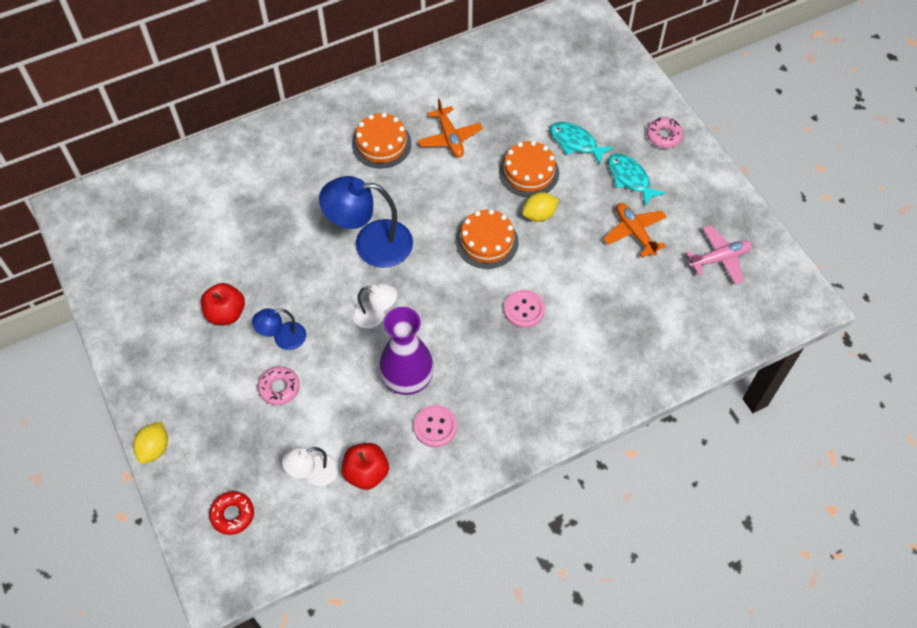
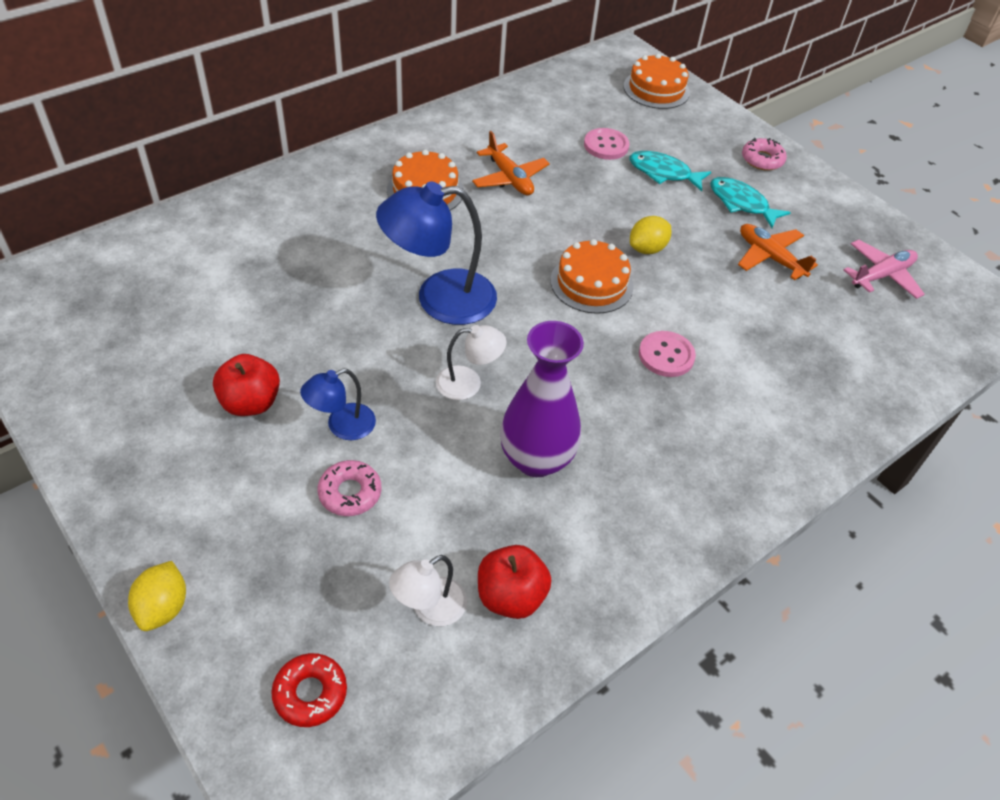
camera: 15 degrees left, 10 degrees down
(435, 427) = (594, 517): pink button -> pink button (606, 145)
(528, 172) = (618, 206): orange cake -> orange cake (656, 89)

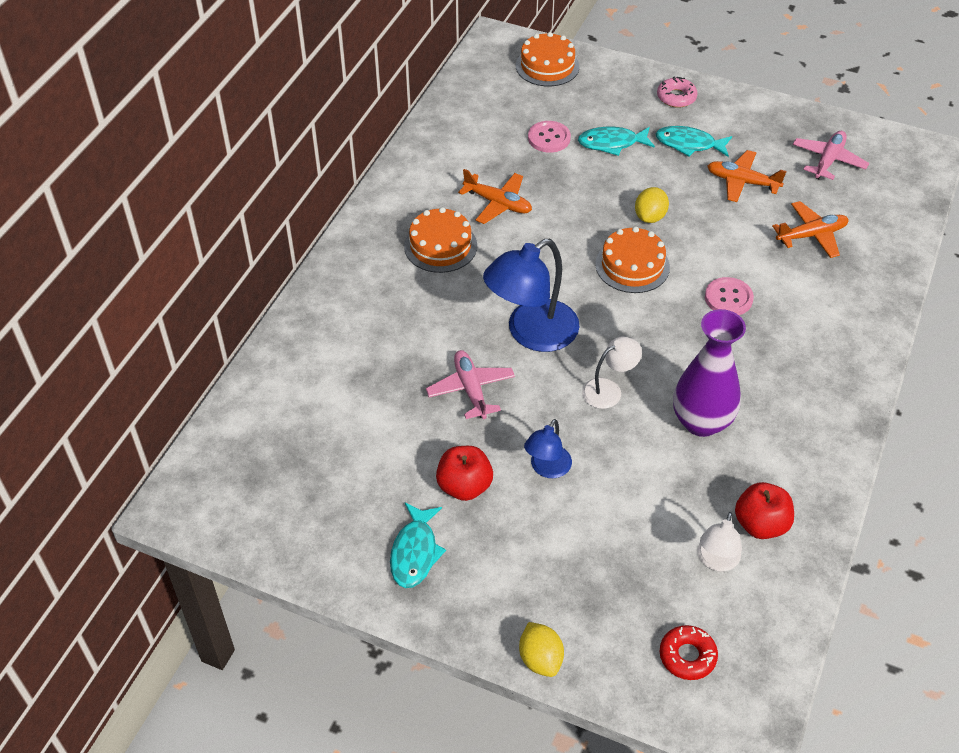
camera: 25 degrees left, 0 degrees up
(149, 439) = (415, 552): none -> turquoise fish
(338, 321) = (471, 389): none -> pink plane
(350, 493) = (596, 513): pink donut -> none
(806, 336) = (811, 235): none -> orange plane

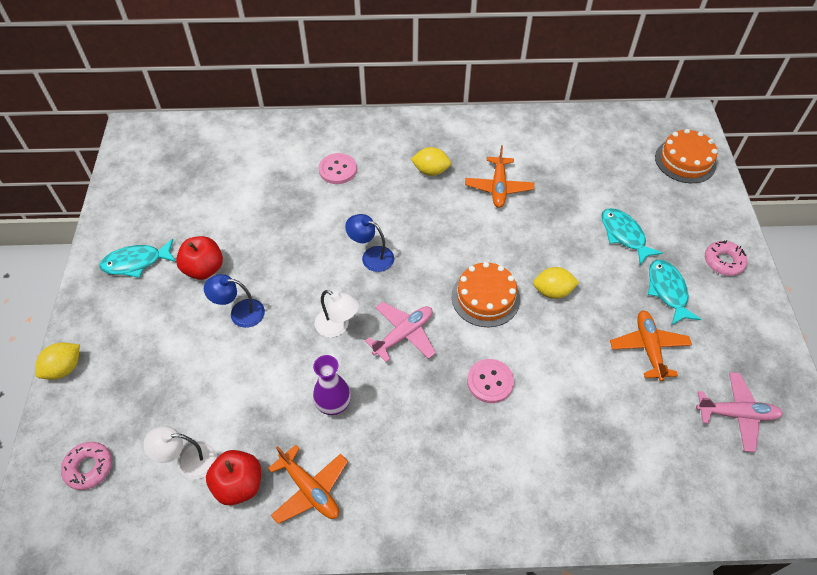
camera: 65 degrees right, 5 degrees up
(440, 246) = (430, 171): orange cake -> yellow lemon
(471, 389) = (296, 240): pink plane -> pink plane (403, 335)
(531, 333) = (371, 256): blue lamp -> blue lamp, size x0.53
(549, 138) = (597, 192): pink button -> pink button (337, 170)
(687, 656) = (89, 468): red donut -> pink donut
(701, 422) = (333, 404): purple vase -> purple vase, size x0.62
(811, 235) = (617, 428): orange plane -> orange plane (310, 489)

